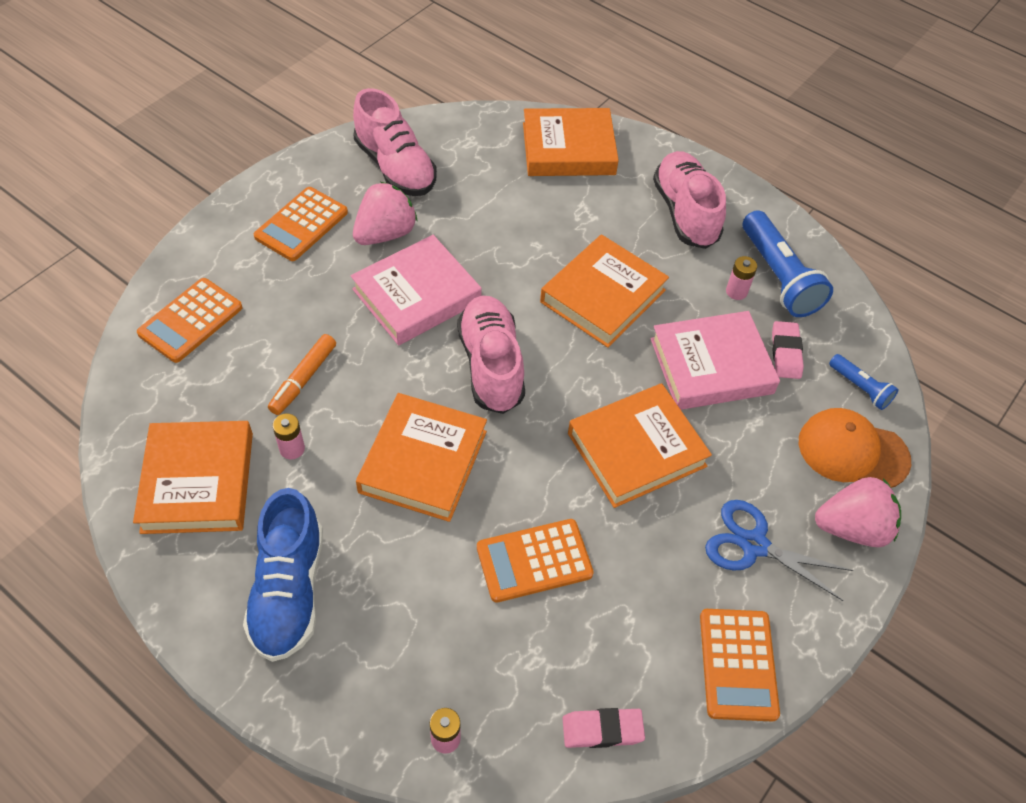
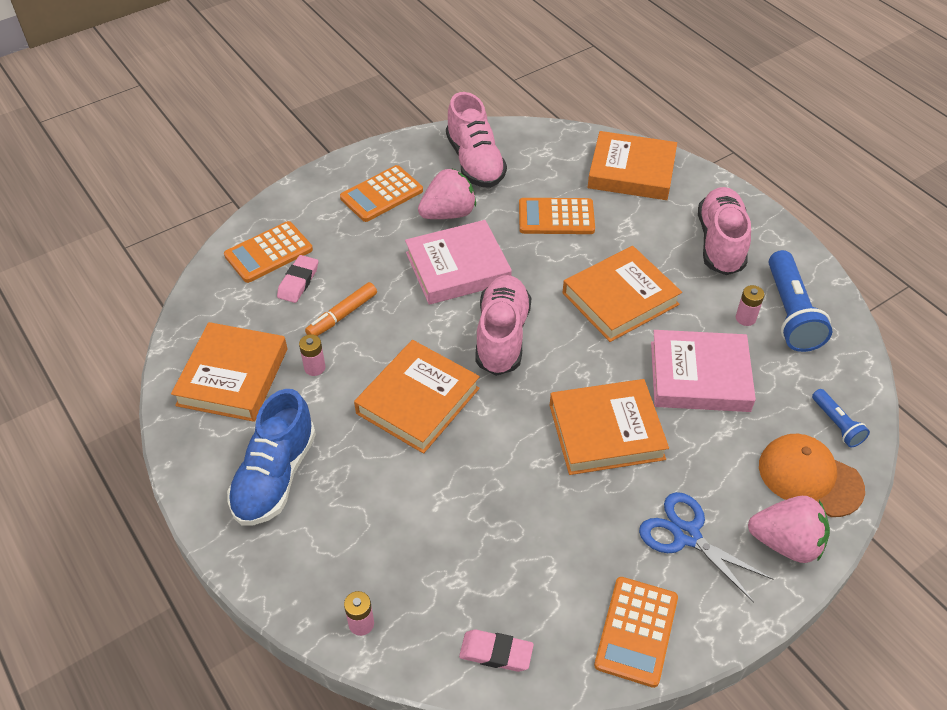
camera: 20 degrees right, 5 degrees down
(534, 561) = (484, 501): orange calculator -> orange calculator (556, 217)
(785, 353) = (774, 379): pink eraser -> pink eraser (298, 282)

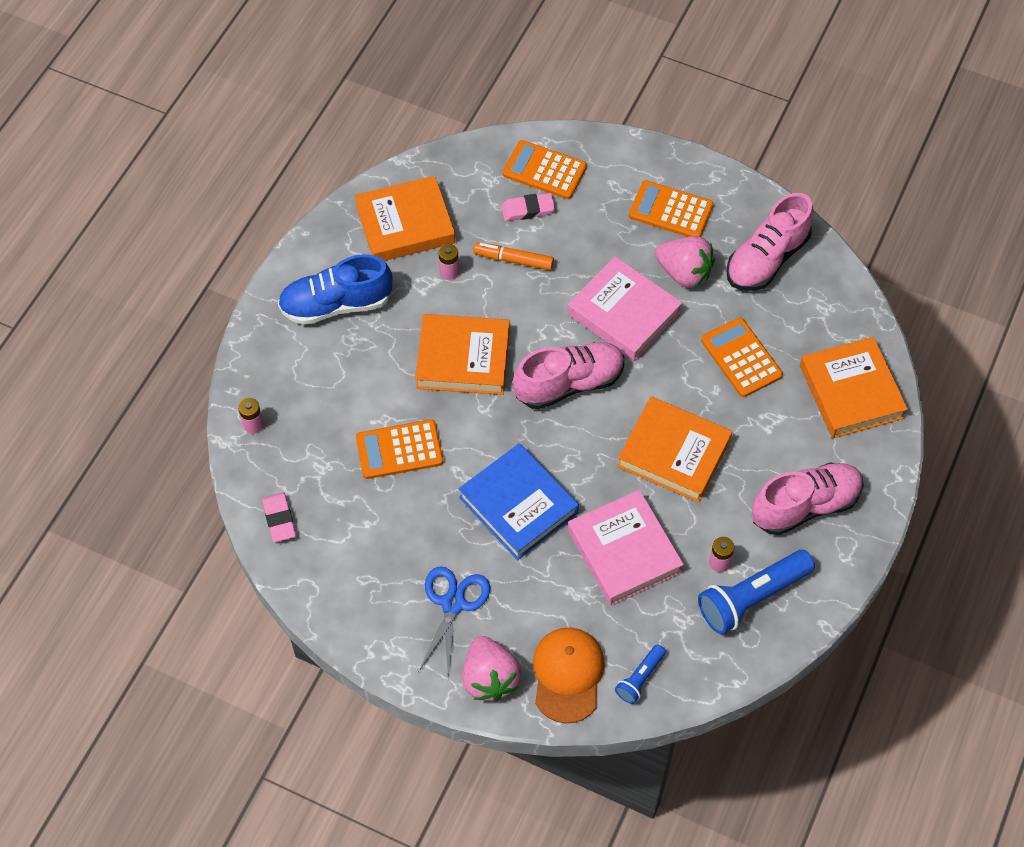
camera: 60 degrees right, 10 degrees up
(606, 432) = (518, 505): orange book -> blue book
(636, 631) = (348, 602): orange calculator -> orange calculator (399, 450)

